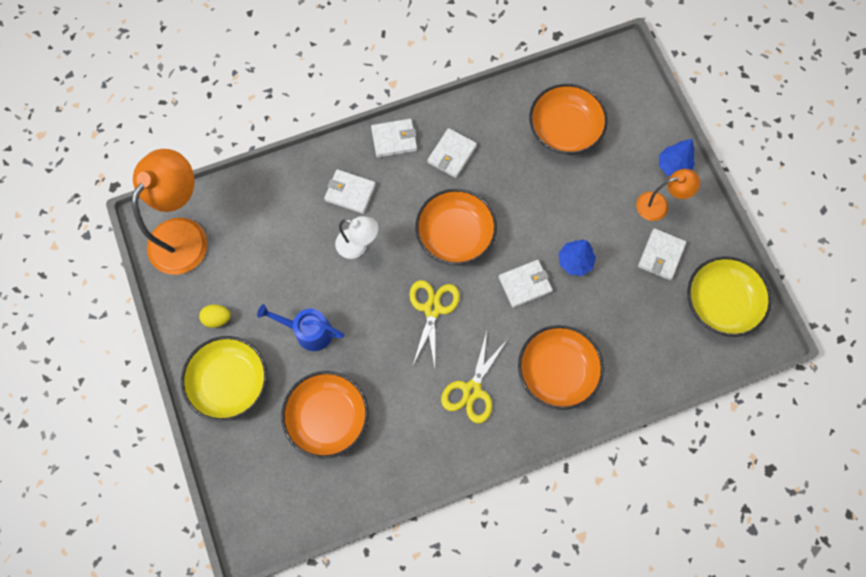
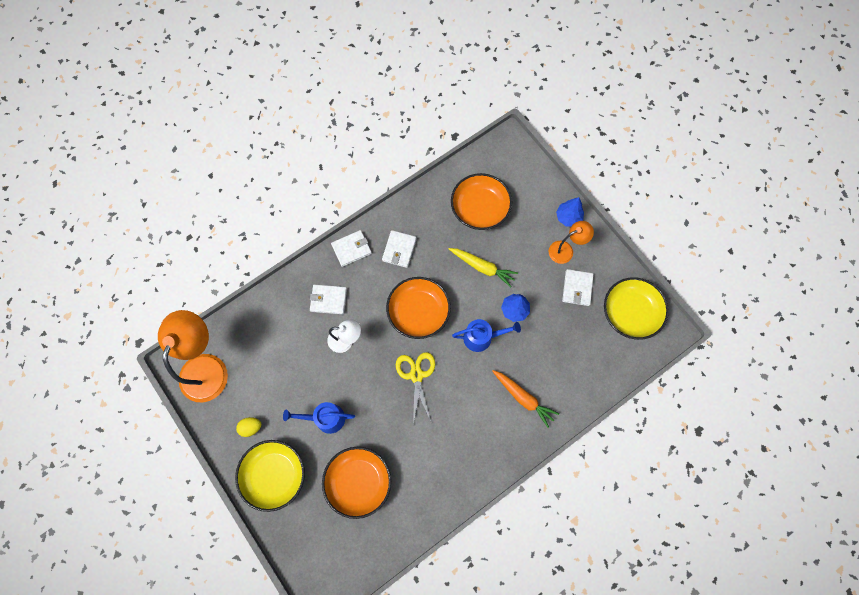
camera: 15 degrees left, 0 degrees up
(472, 390) = (463, 430): yellow scissors -> none
(525, 284) = (481, 337): white wallet -> blue watering can
(549, 201) = (483, 267): none -> yellow carrot
(557, 371) = (523, 398): orange bowl -> orange carrot

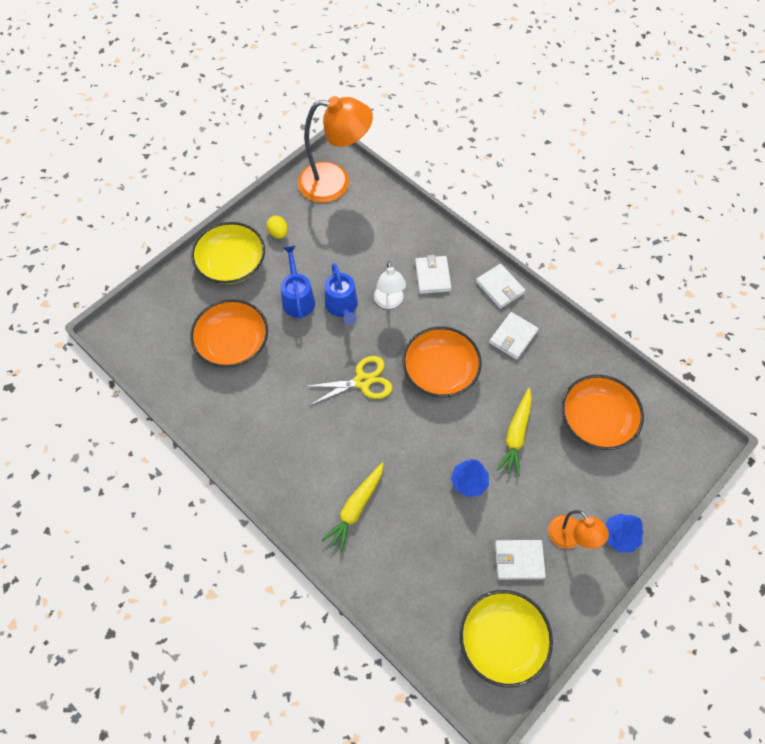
camera: 80 degrees right, 10 degrees down
(399, 250) = (513, 337): white wallet -> white wallet turned 60 degrees counterclockwise
(481, 337) = (424, 447): blue watering can -> blue watering can (342, 306)
(523, 398) = (355, 508): orange carrot -> yellow carrot

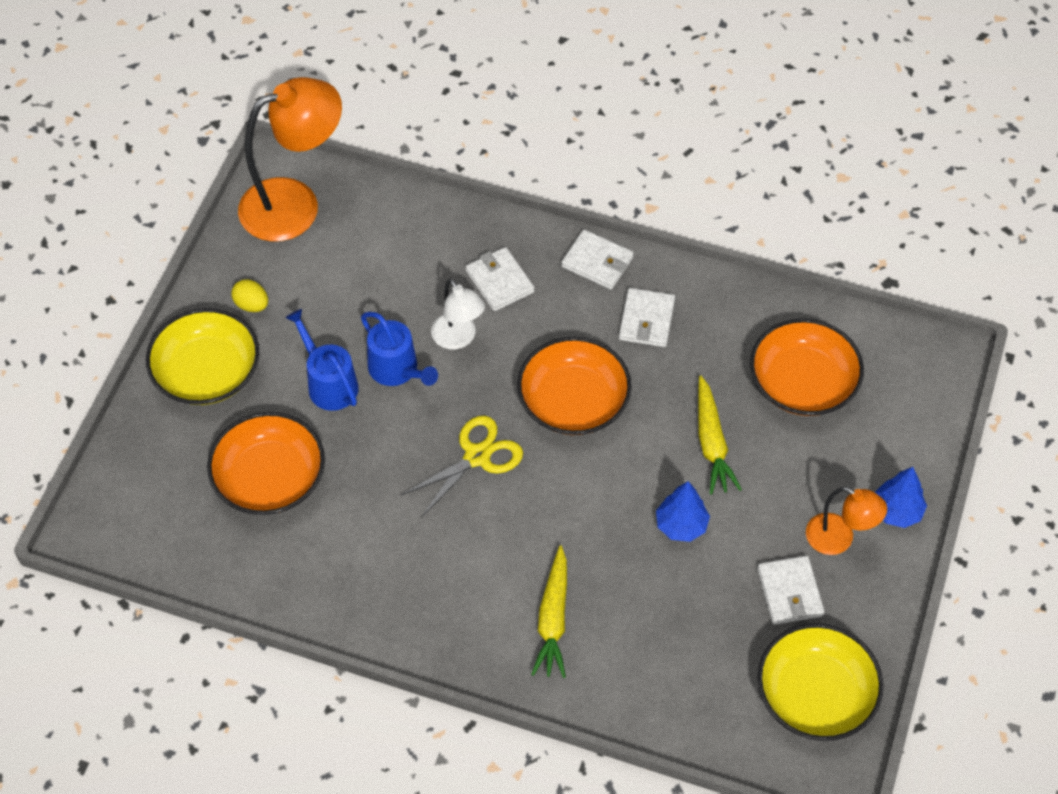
camera: 25 degrees left, 5 degrees down
(519, 560) = (789, 592): white wallet -> white wallet turned 75 degrees counterclockwise

